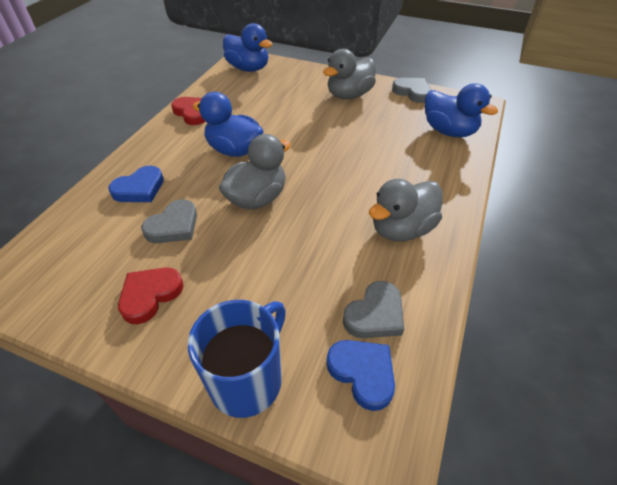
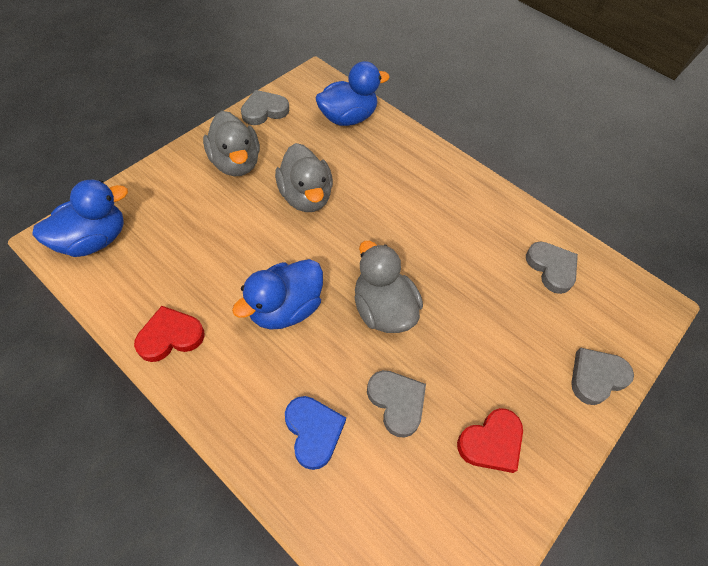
camera: 75 degrees left, 10 degrees up
(150, 295) = (491, 442): red heart -> red heart turned 90 degrees counterclockwise
(247, 380) = (596, 377): blue mug -> grey heart
(362, 373) = (601, 297): blue heart -> none
(401, 229) = (466, 212): grey duck -> grey duck (305, 197)

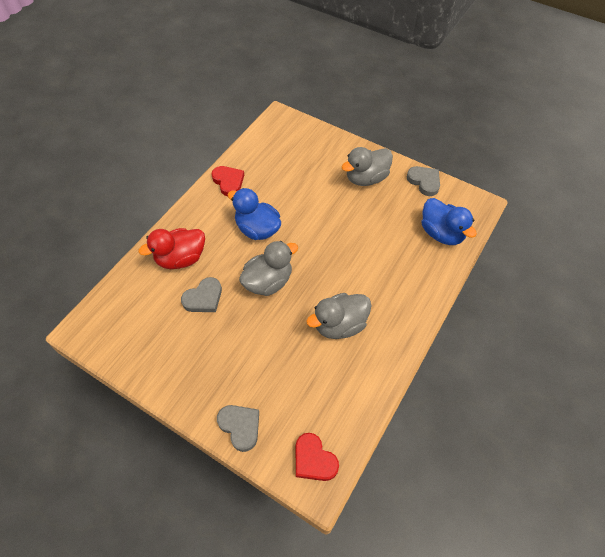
camera: 85 degrees right, 0 degrees up
(93, 240) = (283, 132): blue duck -> none
(305, 197) = (350, 222): grey duck -> grey duck (339, 325)
(313, 432) = (181, 258): blue heart -> red duck
(491, 442) = (183, 354): red heart -> red heart (314, 460)
(551, 268) = (333, 395): grey heart -> none

